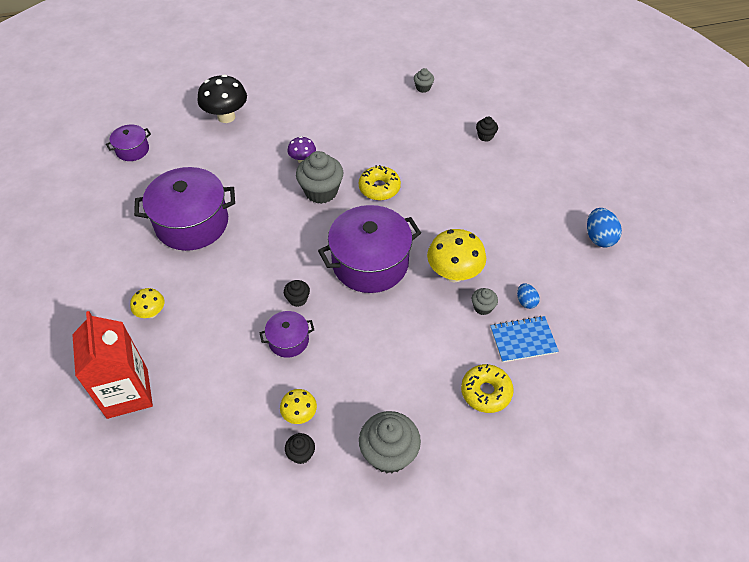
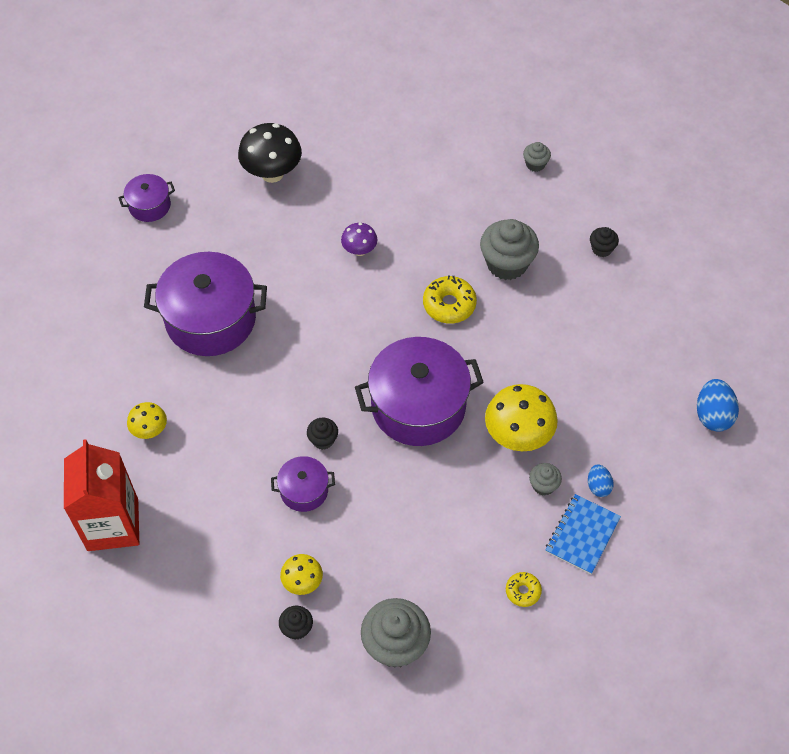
camera: 10 degrees right, 5 degrees up
(321, 191) = (375, 299): grey cupcake -> grey cupcake (507, 264)
(486, 392) = (523, 591): yellow donut -> yellow donut, size x0.59
(523, 340) = (582, 535): blue notebook -> blue notebook turned 60 degrees counterclockwise

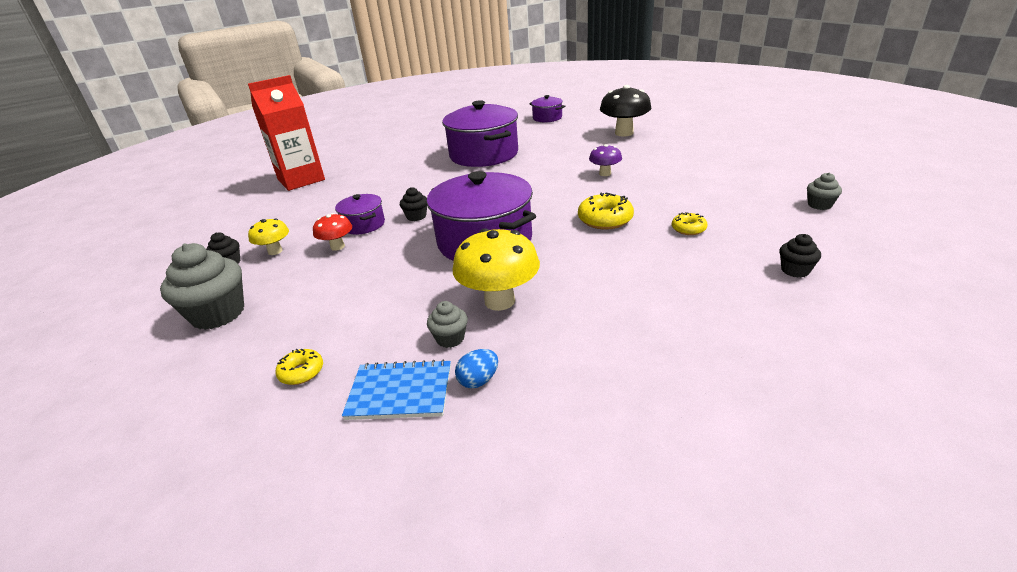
camera: 65 degrees right, 25 degrees down
(150, 430) = (380, 167): yellow mushroom -> none
(336, 525) = (337, 246): none -> red mushroom
(507, 264) = (688, 229): grey cupcake -> yellow donut
(712, 415) = (690, 455): blue egg -> none

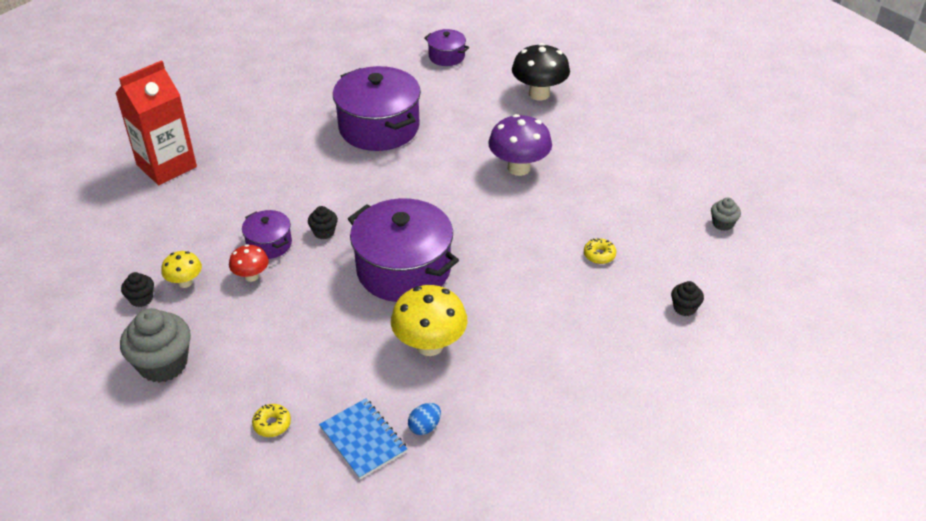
camera: 10 degrees left, 10 degrees up
(400, 392) = (363, 440): blue notebook -> blue notebook turned 60 degrees clockwise
(450, 338) = (393, 387): grey cupcake -> none
(605, 173) = (519, 168): purple mushroom -> purple mushroom, size x1.80
(605, 219) = (520, 240): yellow donut -> none

